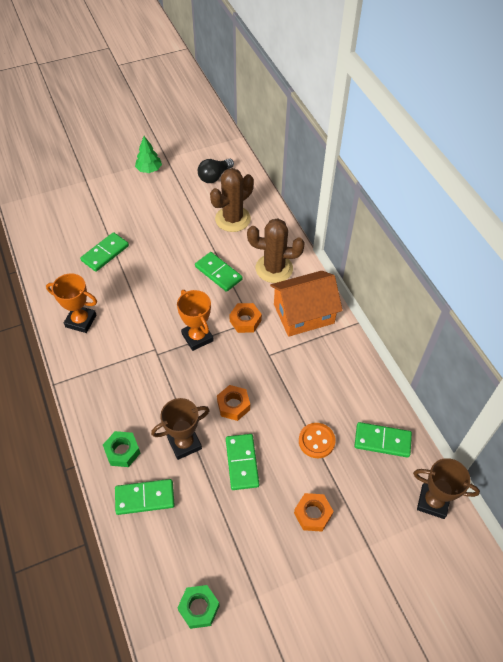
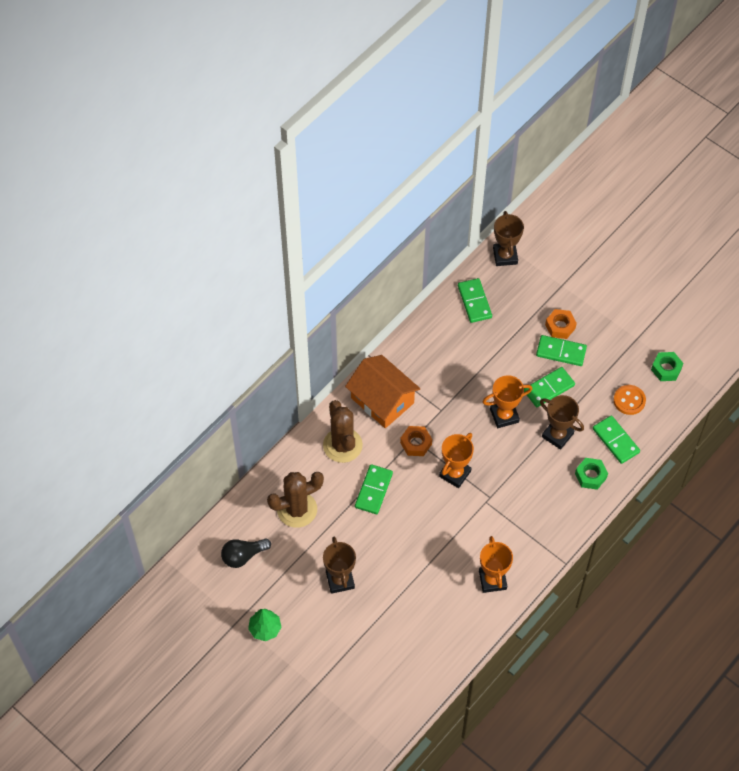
camera: 115 degrees left, 5 degrees up
(105, 253) = (404, 605): green domino -> green domino (561, 352)
(155, 223) = (340, 580): none -> brown trophy
(214, 176) = (243, 556): black light bulb -> black light bulb turned 135 degrees clockwise
(233, 219) = (297, 509): brown cactus -> brown cactus turned 45 degrees counterclockwise
(233, 405) = (504, 415): orange nut -> orange trophy
(316, 441) = (501, 345): orange button -> orange button (629, 400)

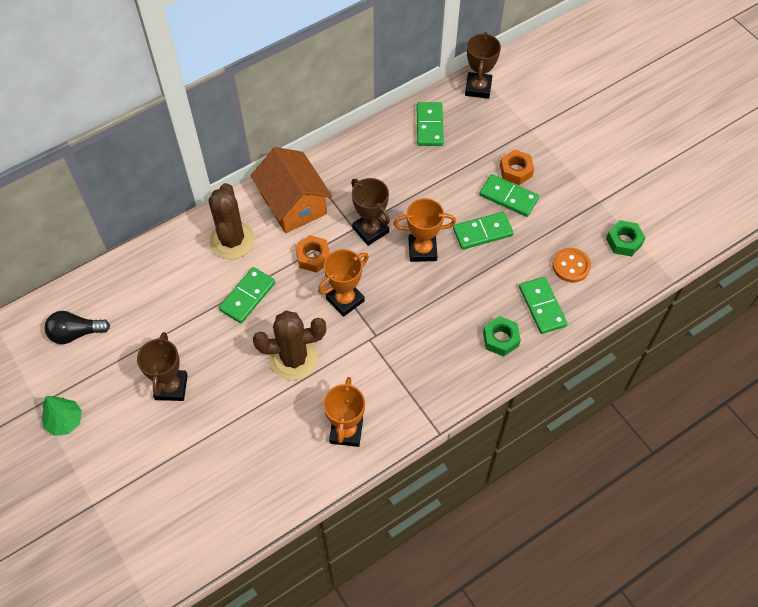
camera: 15 degrees right, 0 degrees up
(297, 509) = (155, 297): brown cactus -> brown cactus (294, 359)
(557, 435) = (476, 285): brown trophy -> brown trophy (370, 230)

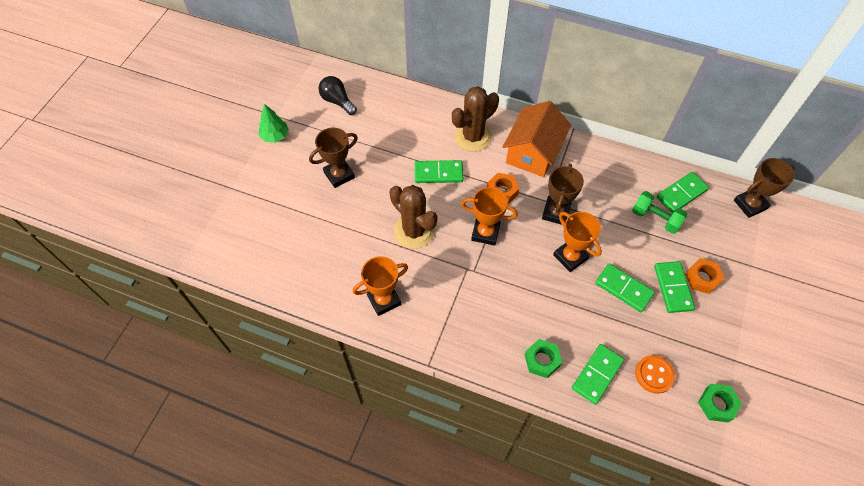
camera: 55 degrees right, 0 degrees up
(437, 161) = (655, 218): none -> green dumbbell

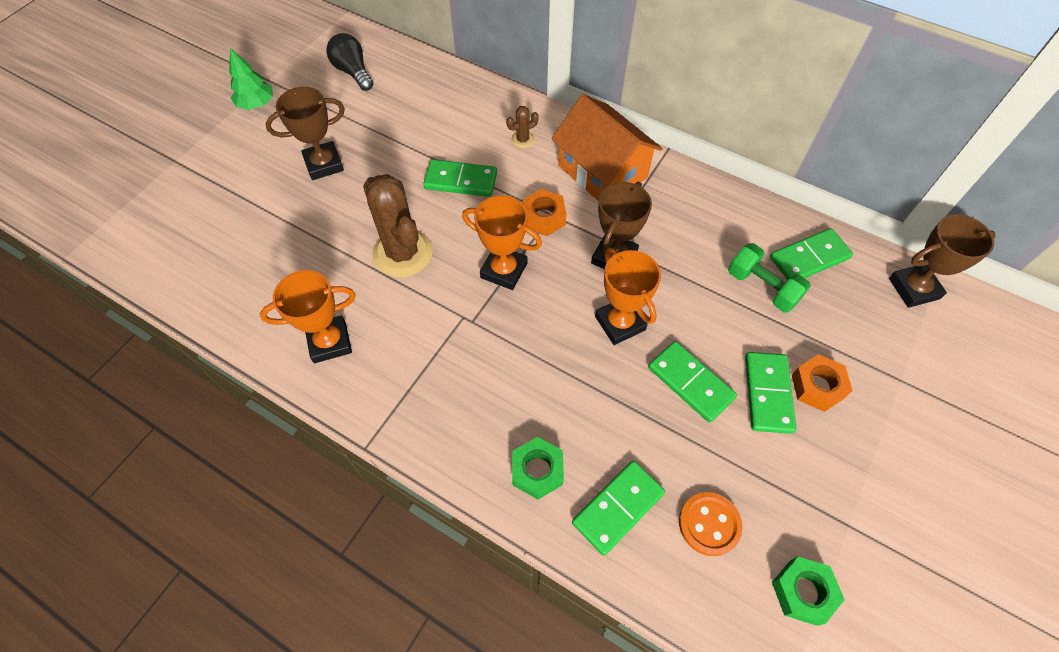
camera: 10 degrees right, 0 degrees up
(473, 137) = (522, 140): brown cactus -> brown cactus, size x0.44
(533, 152) = (602, 171): orange house -> orange house turned 75 degrees counterclockwise

